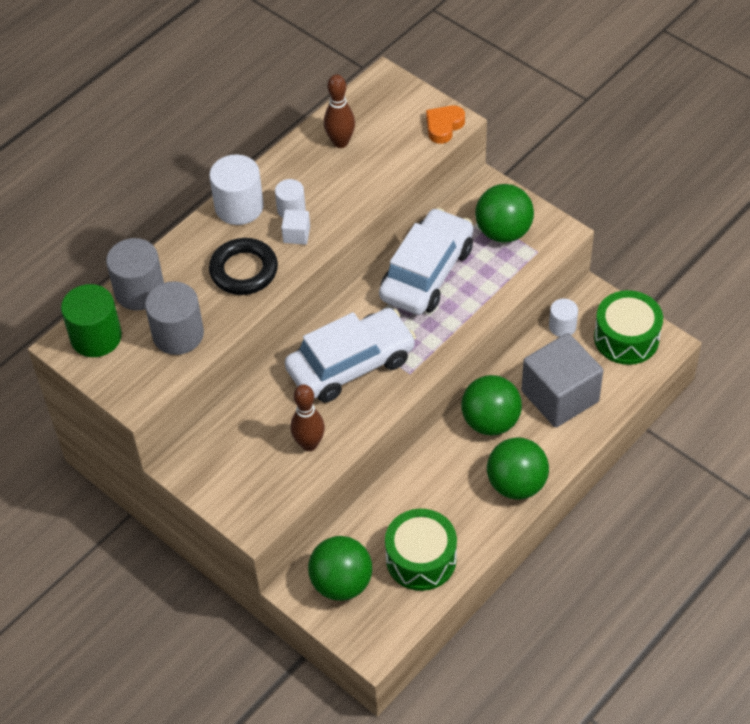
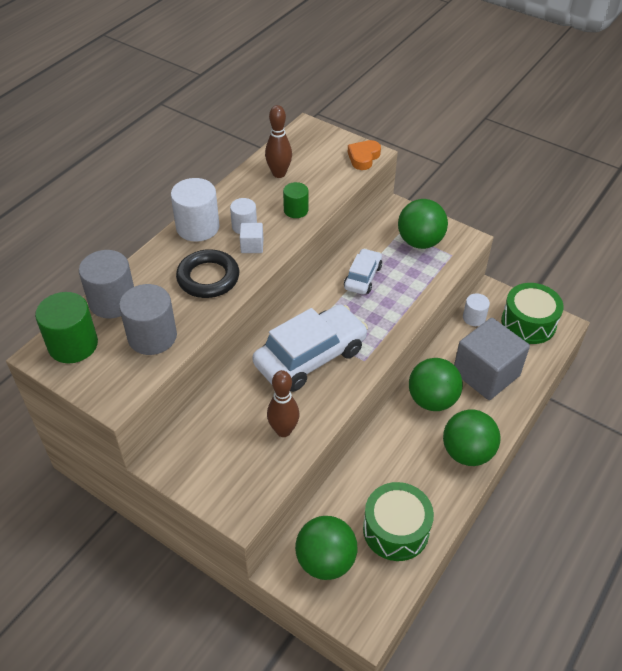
camera: 10 degrees left, 5 degrees down
(352, 192) = (296, 210): none -> green cylinder
(426, 273) = (362, 277): white car -> white car, size x0.54

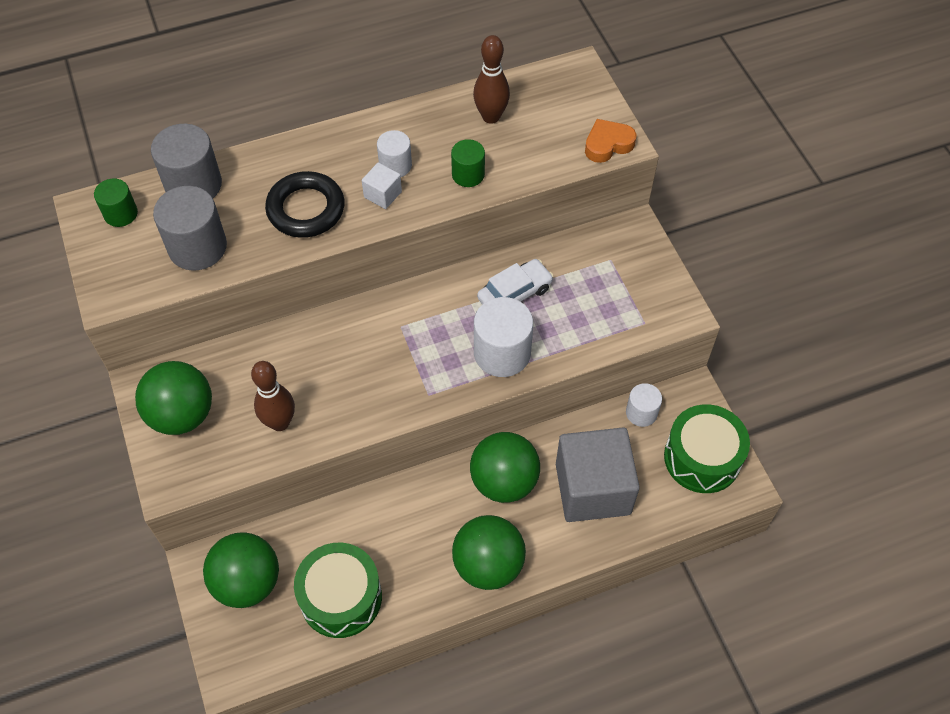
camera: 35 degrees right, 10 degrees up
(73, 344) = (121, 214): green cylinder -> green cylinder, size x0.58
(197, 227) = (346, 141): white cylinder -> white cylinder (502, 353)
(310, 357) = (376, 356): white car -> none
(420, 242) = (621, 285): green ball -> green ball (182, 414)

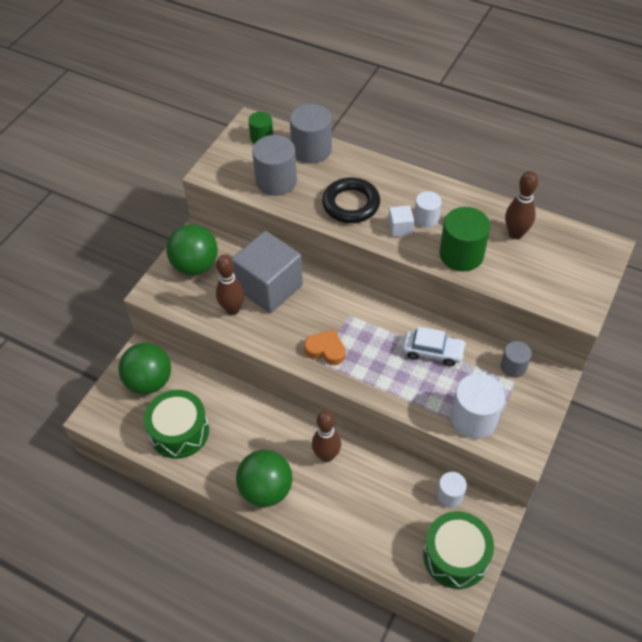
camera: 50 degrees right, 5 degrees down
(468, 174) = (461, 254): green cylinder -> green cylinder, size x1.71
(502, 353) = (385, 376): white cylinder -> white cylinder (473, 418)
(504, 481) = (326, 456): green ball -> brown bowling pin
(592, 489) = (369, 508): grey cube -> grey cube (269, 287)
(594, 247) = (513, 366): none -> grey cylinder
(608, 144) = (570, 304): orange heart -> orange heart (326, 350)

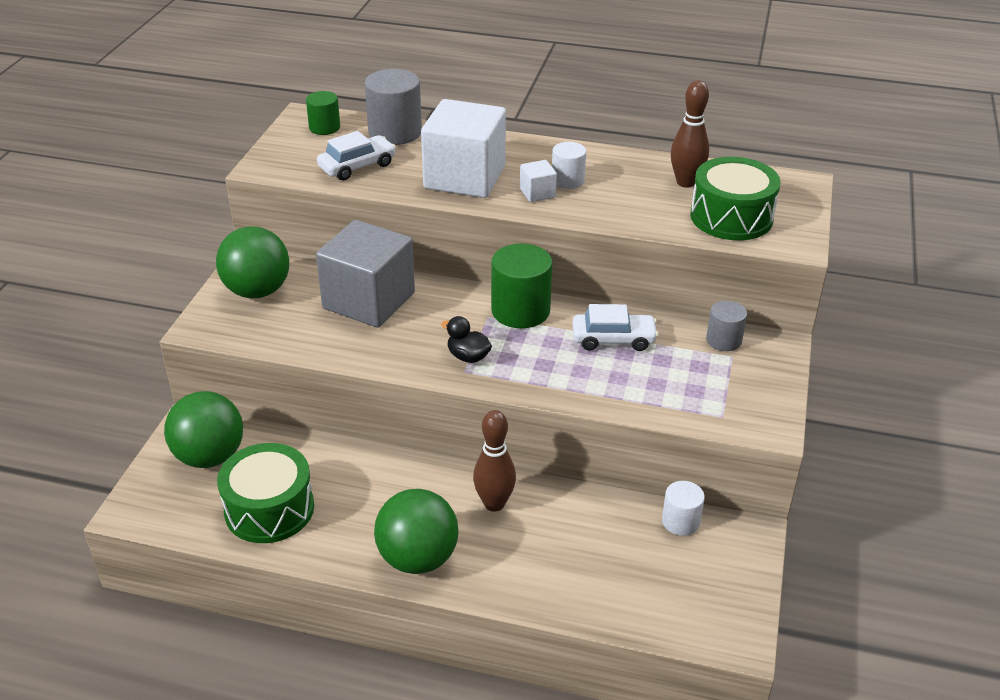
camera: 15 degrees left, 15 degrees down
(232, 309) = (323, 331): brown bowling pin -> none
(276, 181) = (357, 166): grey cylinder -> white car
(326, 350) = (468, 357): orange heart -> black duck
(351, 204) = (464, 177): black ring -> white cube
(455, 556) = (713, 591): green drum -> green drum (731, 217)
(461, 254) = (625, 209): green cylinder -> green cylinder (520, 311)
(473, 418) = (693, 401): white cylinder -> none

